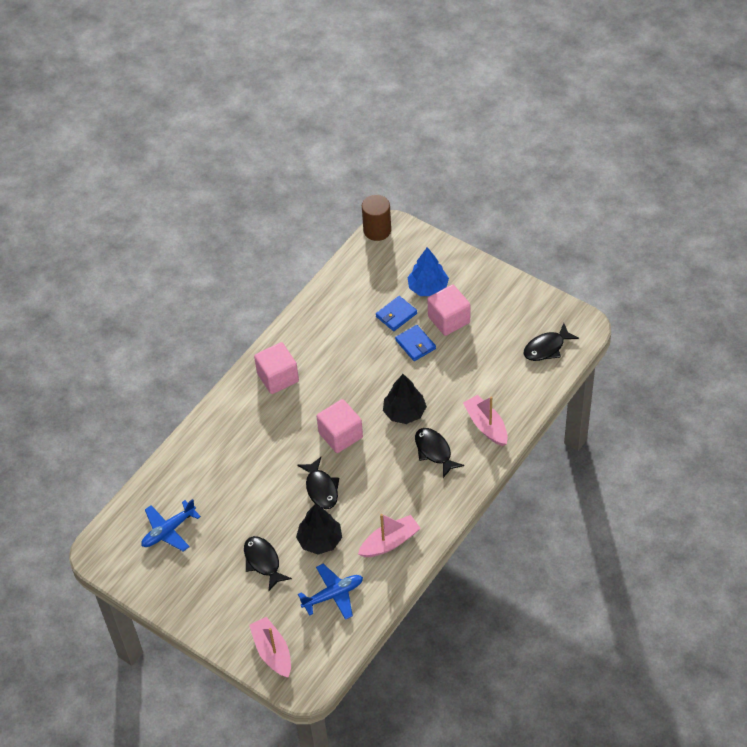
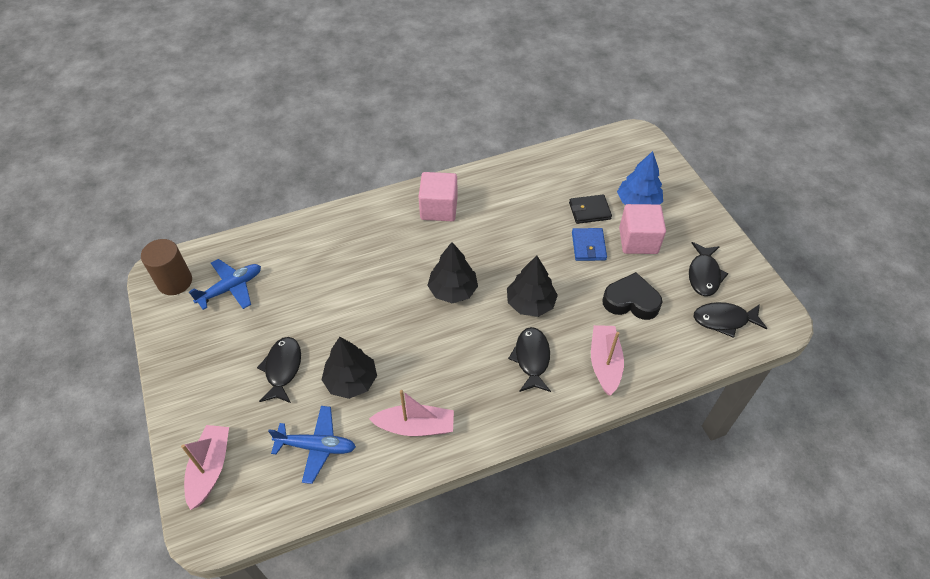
camera: 30 degrees right, 0 degrees up
(168, 531) = (231, 288): blue plane -> blue plane turned 150 degrees clockwise
(321, 488) = (394, 330): black fish -> black fish (704, 275)
(340, 435) = (453, 290): pink cube -> black tree
(377, 230) = (625, 133): brown cylinder -> brown cylinder (175, 282)
(396, 315) = (589, 211): blue wallet -> black wallet
(474, 370) = (631, 301): none -> black heart

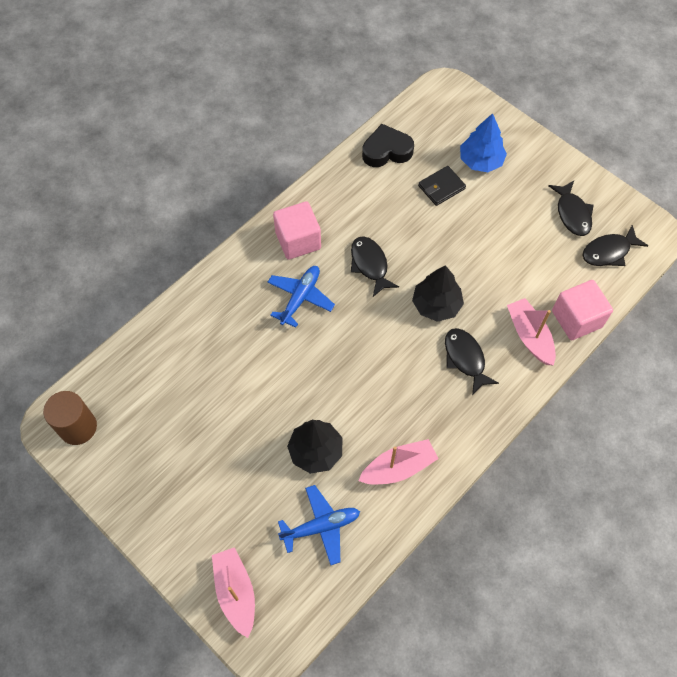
camera: 25 degrees left, 10 degrees up
(231, 288) = (141, 409): blue plane -> blue plane (300, 298)
(282, 369) = (244, 468): black fish -> black fish (370, 265)
(453, 290) = (359, 321): black tree -> none
(588, 246) = (458, 225): blue wallet -> none
(631, 301) = (523, 266): black heart -> black heart (386, 151)
(638, 240) = (500, 201): pink cube -> pink cube (576, 319)

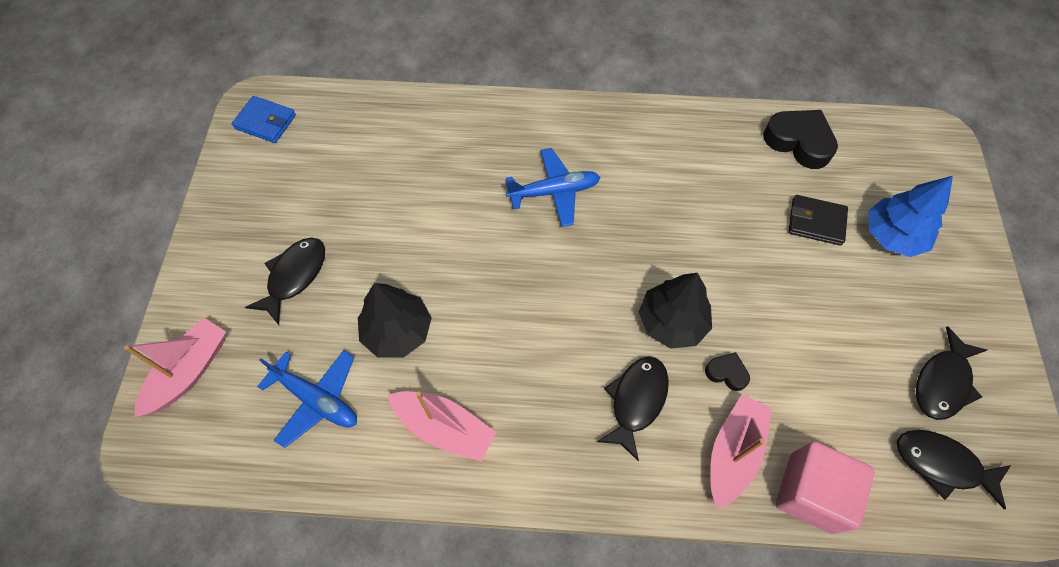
camera: 50 degrees right, 0 degrees up
(78, 427) = (265, 122): brown cylinder -> blue wallet
(298, 240) = (614, 144): pink cube -> none
(370, 265) = (653, 224): black fish -> black fish (294, 276)
(486, 303) = (726, 373): none -> black heart

